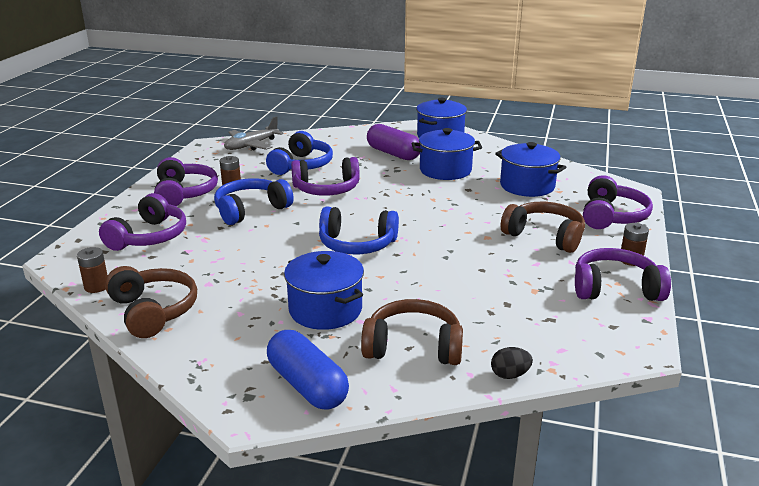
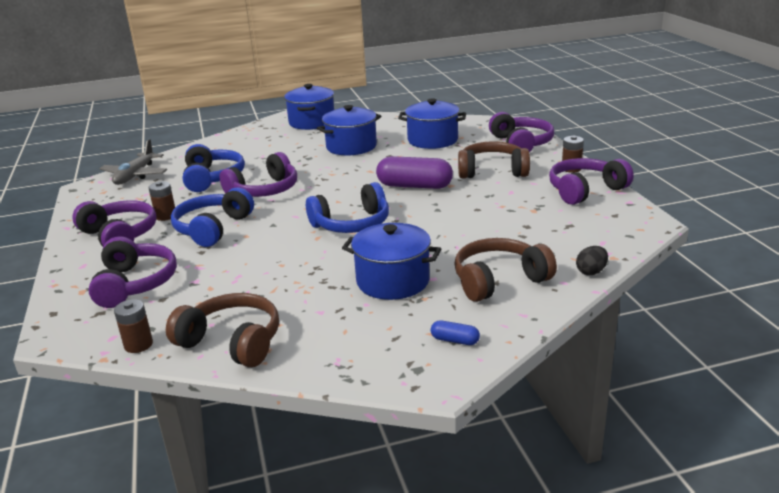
camera: 30 degrees left, 0 degrees up
(307, 385) = (455, 340): blue capsule -> blue capsule, size x0.45
(393, 153) = (288, 146): purple capsule -> purple capsule (414, 186)

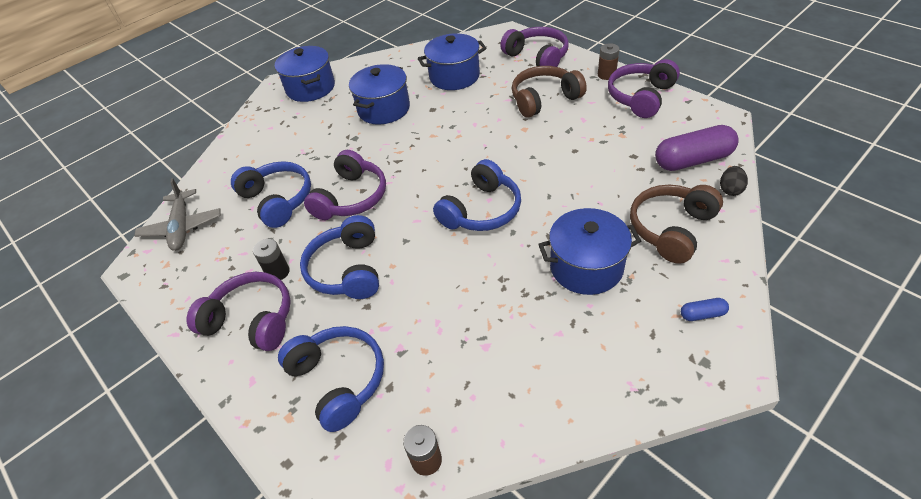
camera: 25 degrees left, 20 degrees up
(135, 284) = (339, 380): purple headphones -> blue headphones
(166, 216) = (278, 272): brown battery -> black battery
(232, 342) = (515, 410): brown headphones -> none
(414, 186) = (493, 141): purple capsule -> purple capsule (693, 160)

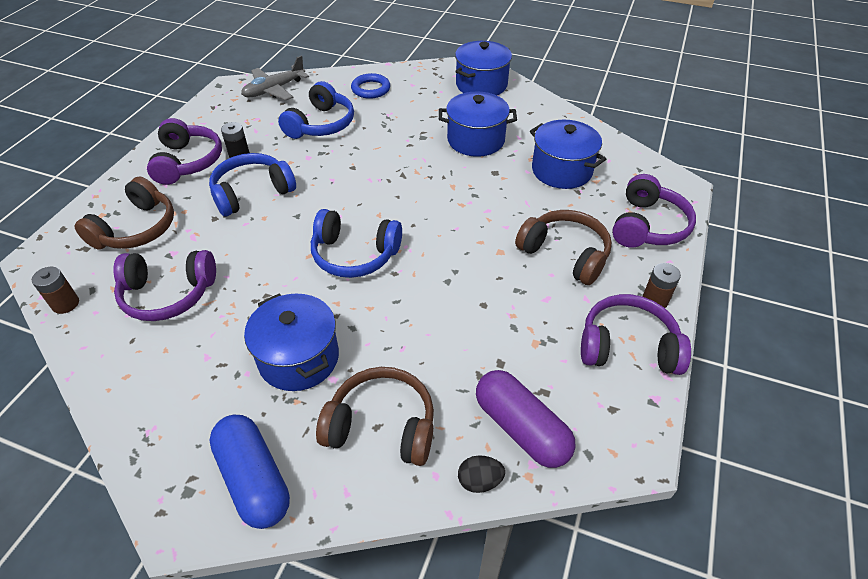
camera: 60 degrees right, 0 degrees up
(251, 155) = (371, 89): none -> blue ring
(339, 380) = (136, 229): blue headphones -> brown headphones
(351, 197) = (340, 164): purple headphones -> purple headphones (168, 294)
(702, 314) = (254, 479): blue capsule -> blue capsule, size x2.22

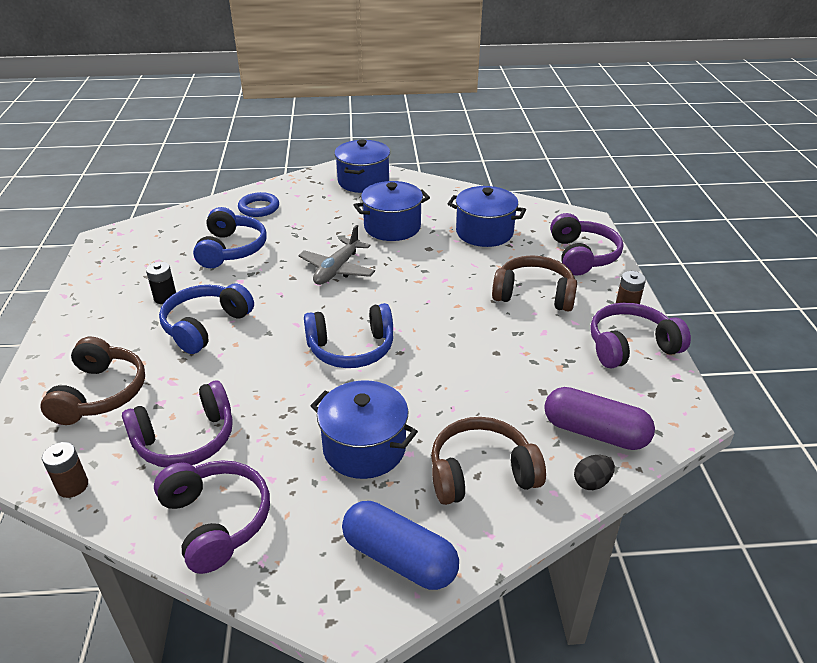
camera: 25 degrees left, 10 degrees down
(188, 162) = (110, 317): purple headphones -> purple headphones (216, 521)
(274, 90) = (156, 231): grey plane -> grey plane (337, 269)

